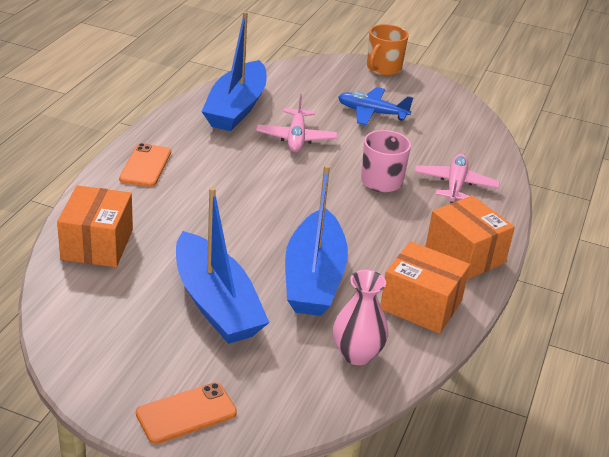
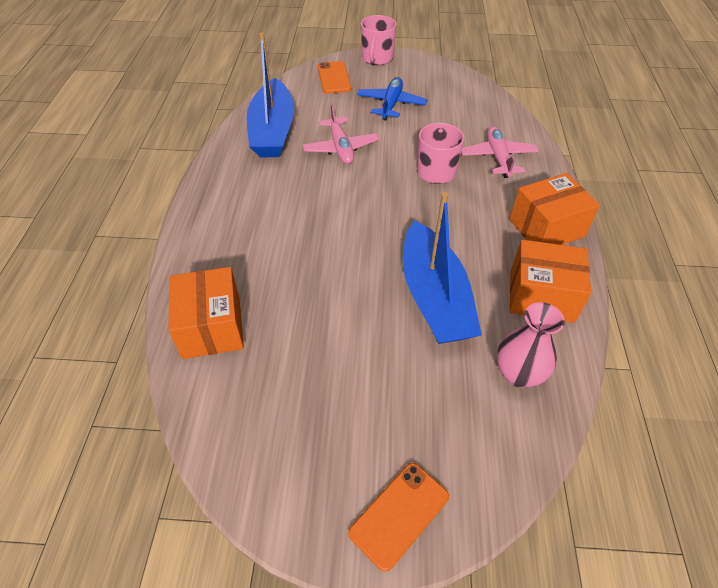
camera: 15 degrees left, 15 degrees up
(145, 165) = (218, 218): orange phone -> orange phone (334, 78)
(216, 303) = (361, 359): blue boat -> none
(372, 113) = (391, 104): blue plane -> blue plane turned 105 degrees clockwise
(383, 68) = (377, 58): orange mug -> pink mug
(465, 255) = (546, 228): orange box -> orange box turned 60 degrees counterclockwise

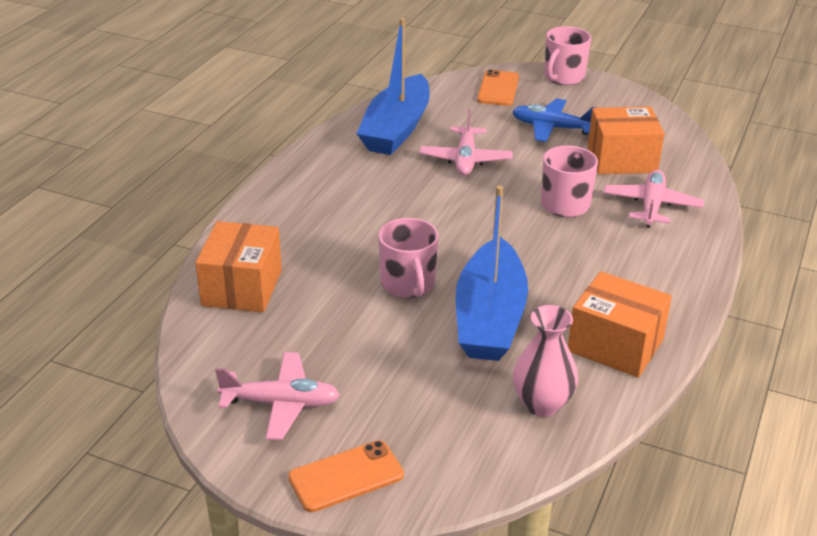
camera: 20 degrees right, 15 degrees down
(303, 449) = (281, 403): none -> pink plane
(353, 282) = (408, 284): none -> pink mug
(391, 104) = (552, 128): blue plane -> blue plane turned 105 degrees counterclockwise
(546, 228) = (665, 286): orange box -> orange box (622, 159)

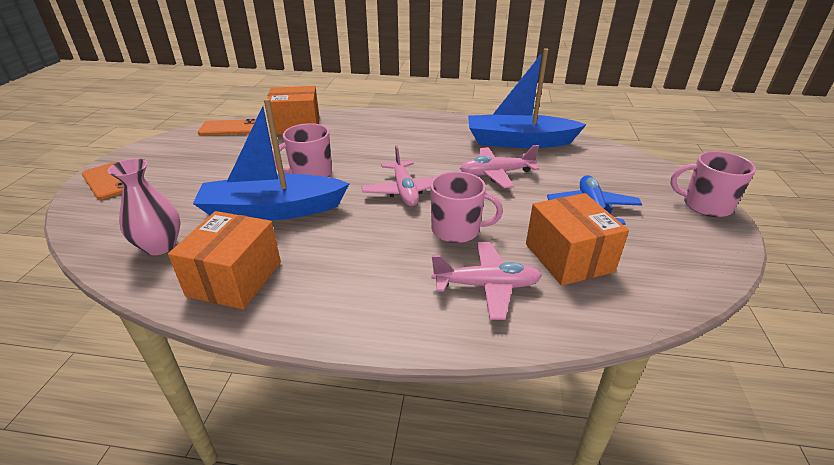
camera: 75 degrees right, 0 degrees up
(281, 403) = (183, 153): pink plane -> pink plane (404, 191)
(498, 88) = (635, 174): orange phone -> orange phone (229, 128)

